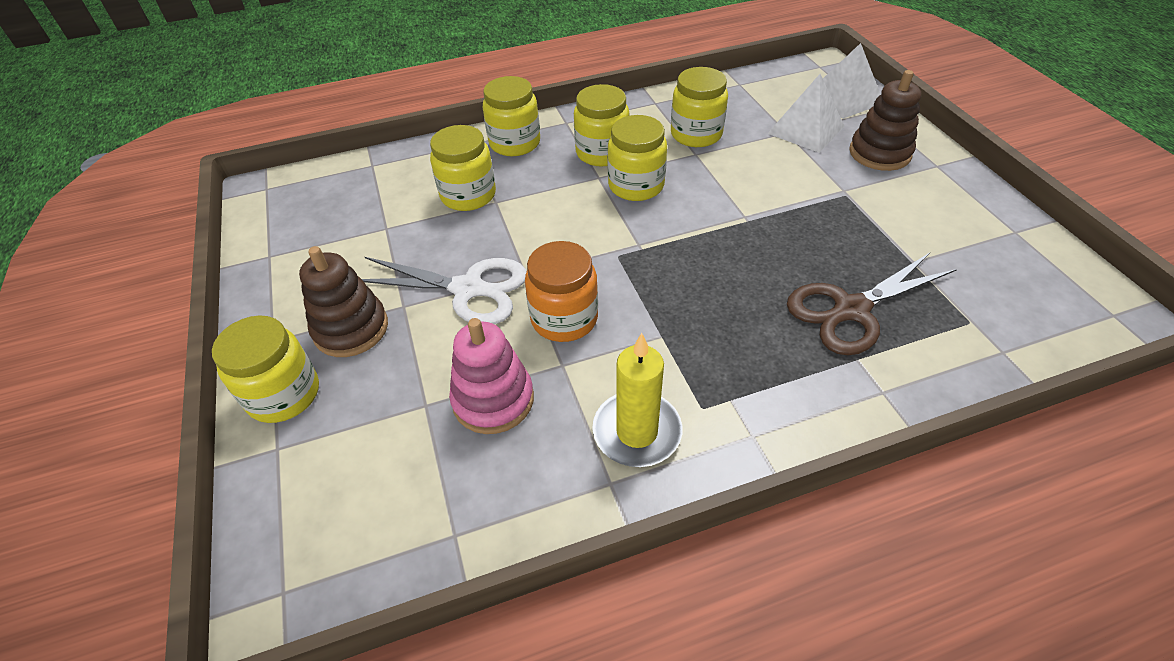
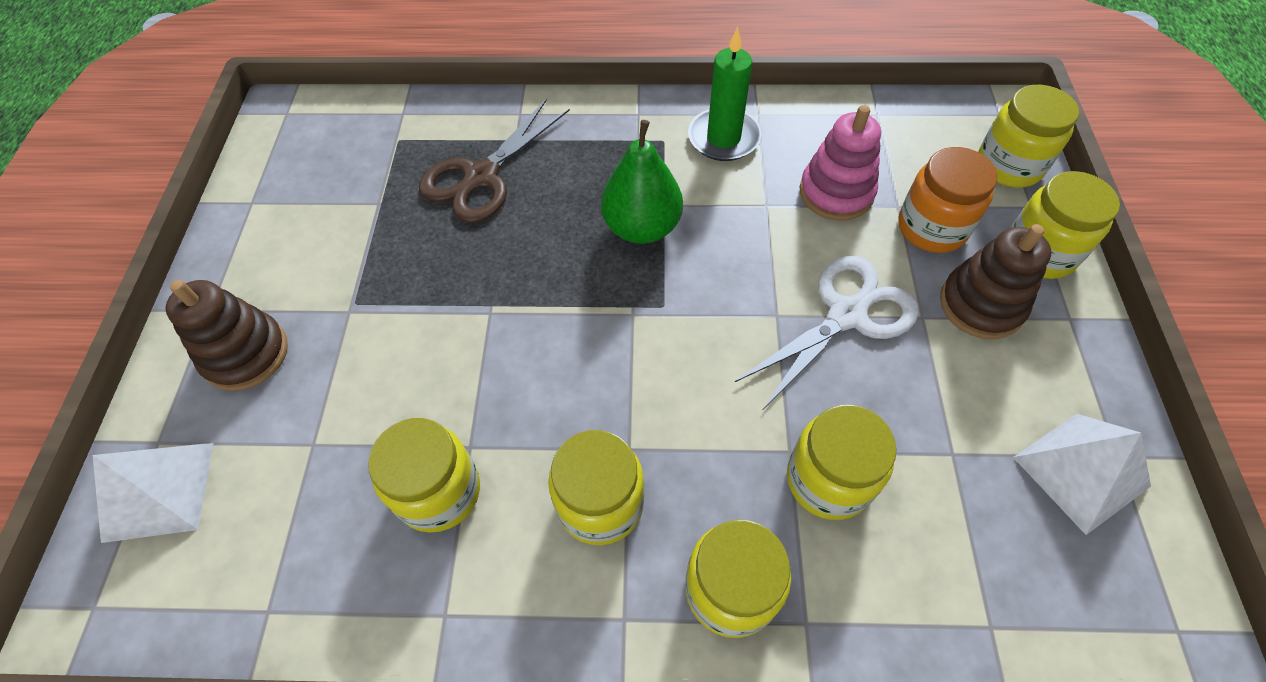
camera: 160 degrees left, 10 degrees up
(468, 289) = (846, 315): white scissors -> white scissors turned 105 degrees clockwise
(564, 319) = (750, 248): orange jar -> orange jar (931, 228)
(636, 186) = (587, 411): yellow jar -> yellow jar (1008, 166)
(637, 432) = (723, 138): yellow candle -> green candle
(669, 308) = (642, 227): none -> green pear
(806, 129) = (284, 438): white pyramid -> white pyramid (1080, 471)
(851, 310) = (481, 177): brown scissors -> brown scissors turned 135 degrees clockwise

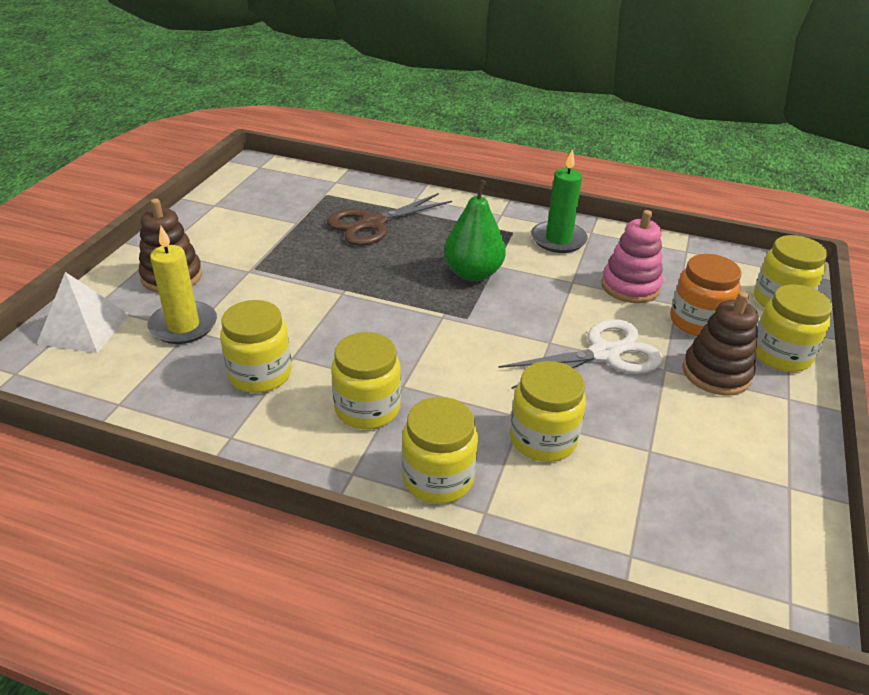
camera: 15 degrees right, 20 degrees down
(299, 439) = (183, 326): none -> yellow candle
(1080, 471) = (752, 487): white pyramid -> none

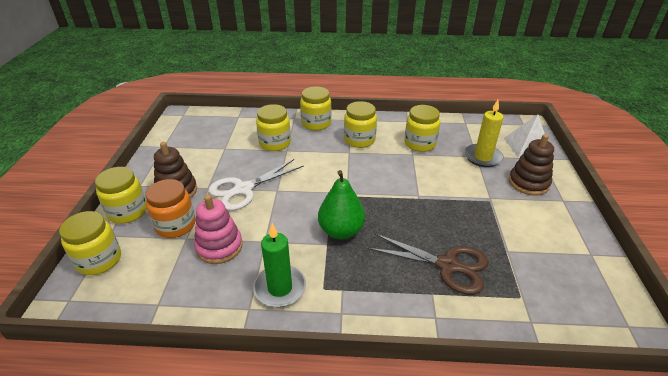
camera: 165 degrees right, 0 degrees up
(373, 224) = (447, 265): brown scissors -> brown scissors turned 75 degrees clockwise

